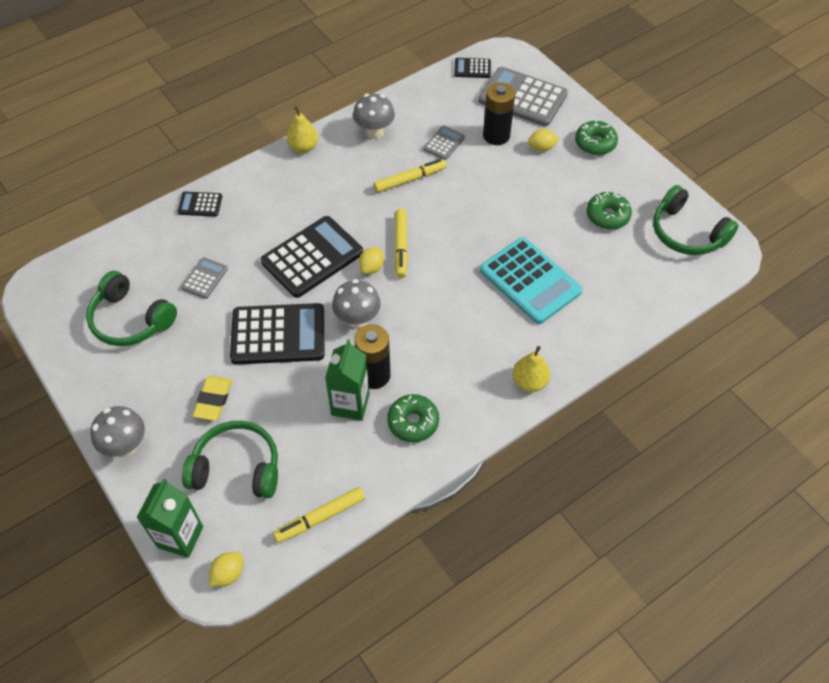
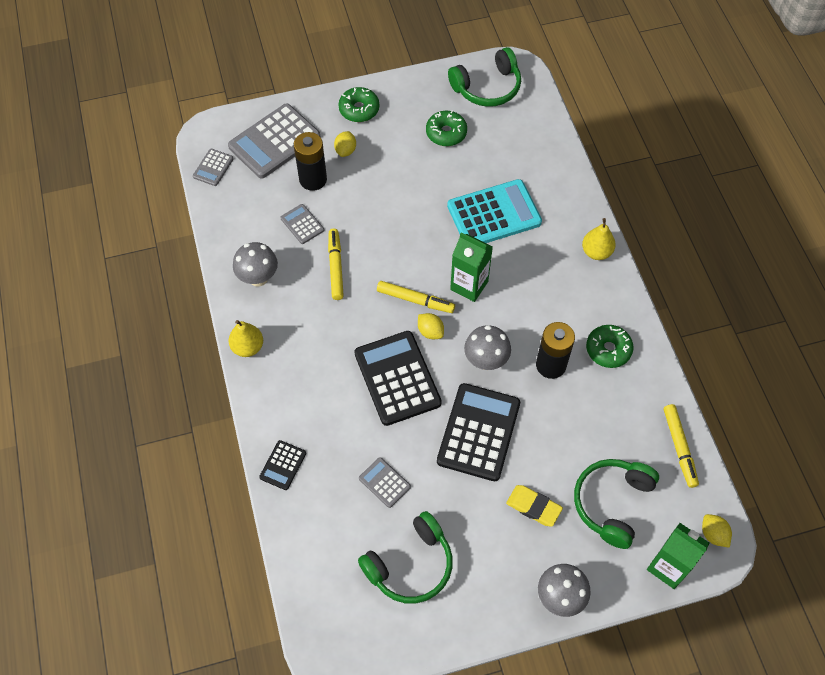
camera: 70 degrees left, 5 degrees up
(350, 404) = (575, 393): green carton -> green carton (469, 285)
(472, 68) = (213, 168): black calculator -> grey calculator

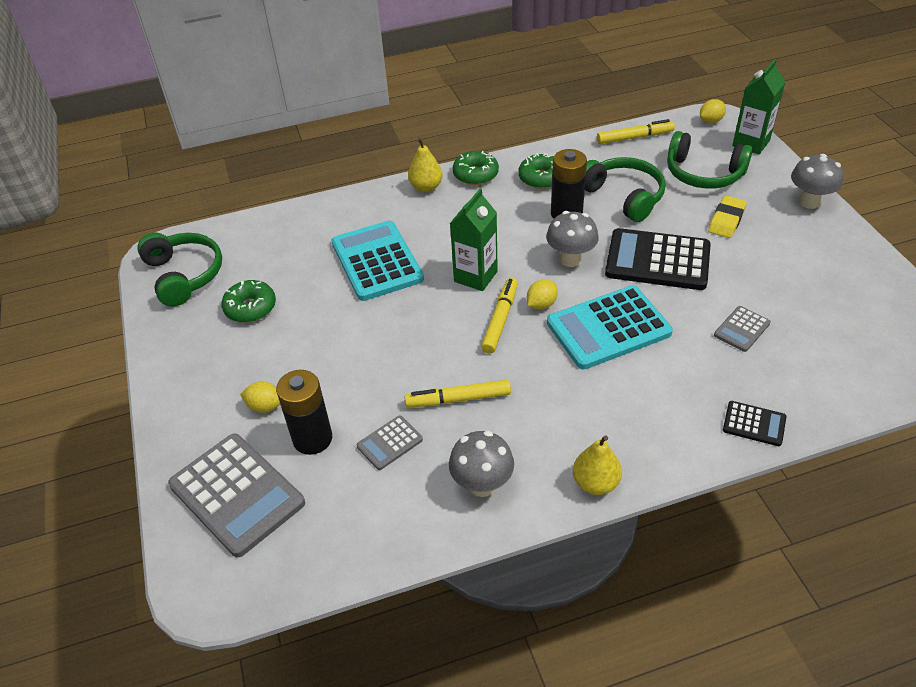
camera: 90 degrees left, 15 degrees down
(213, 168) = (278, 574): grey calculator -> none
(359, 109) = (194, 398): green donut -> green donut (475, 174)
(397, 378) = (608, 328): black calculator -> turquoise calculator
(410, 565) = (826, 302): green headphones -> green headphones (623, 196)

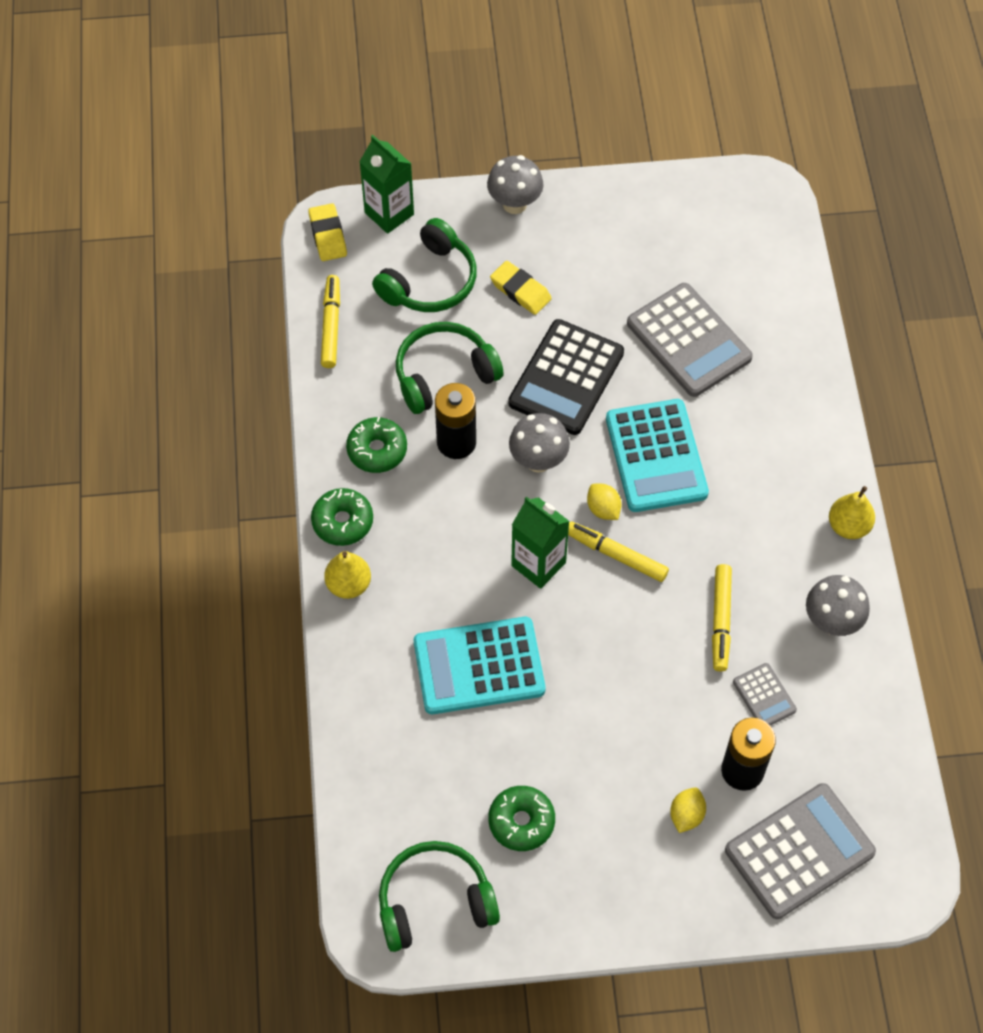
camera: 80 degrees left, 15 degrees up
(711, 121) = (328, 235): yellow lemon -> yellow eraser
(741, 329) = (688, 341): grey calculator -> grey calculator, size x2.07
(754, 424) = (808, 377): black calculator -> none

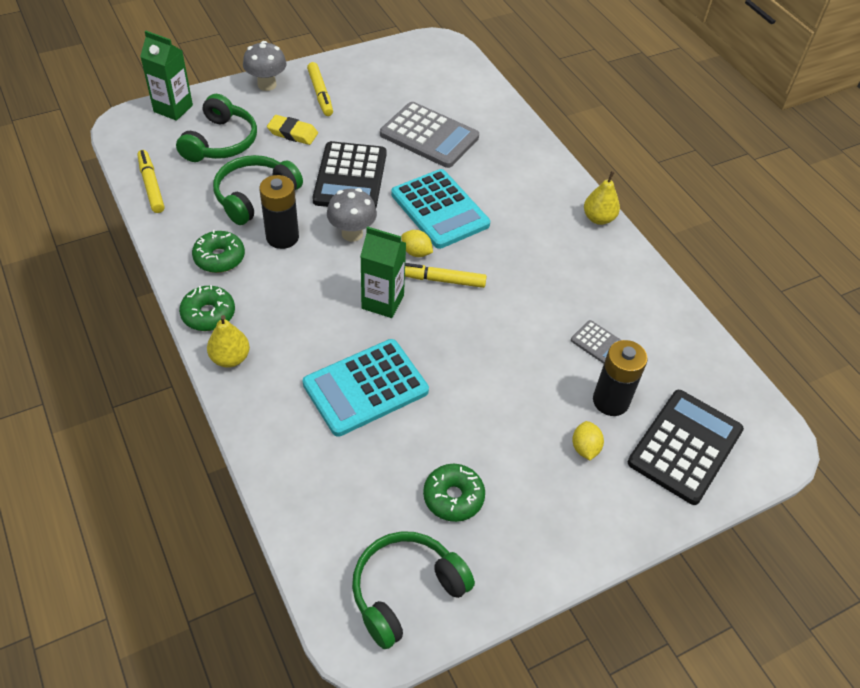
camera: 25 degrees left, 10 degrees down
(328, 235) = (129, 131): yellow eraser -> none
(721, 620) = (540, 302): yellow marker -> yellow marker (320, 94)
(799, 851) = (685, 446): grey calculator -> black calculator
(832, 622) = (620, 281): grey mushroom -> none

